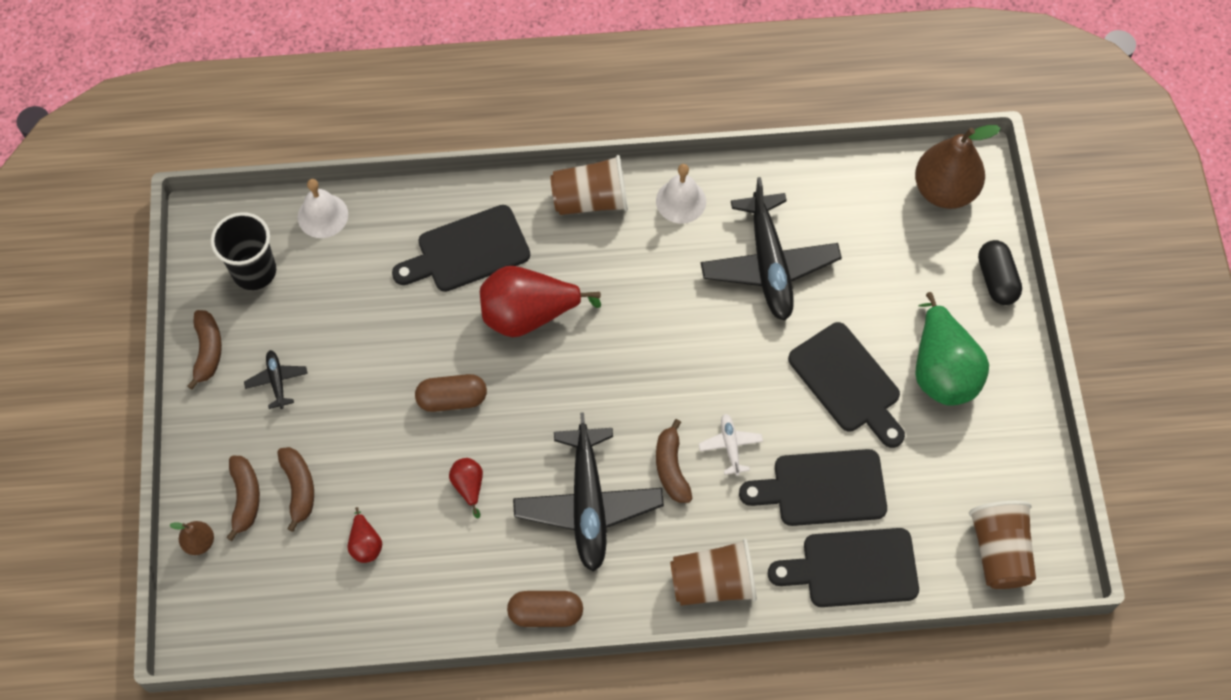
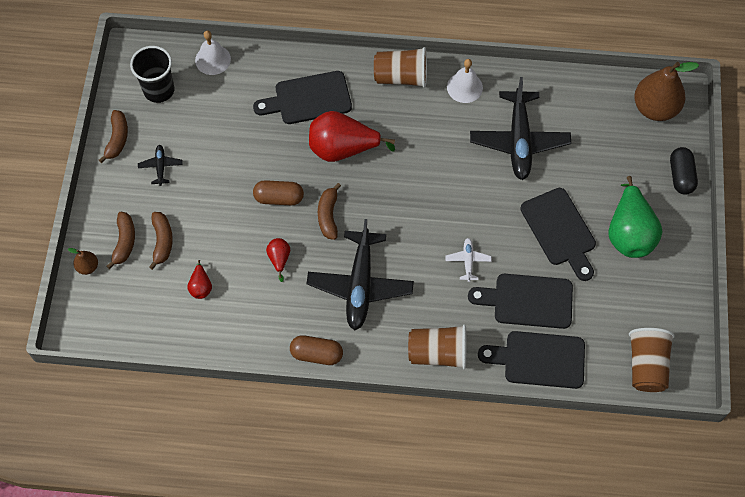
camera: 10 degrees right, 0 degrees up
(671, 468) = (423, 269): brown banana -> brown banana (328, 215)

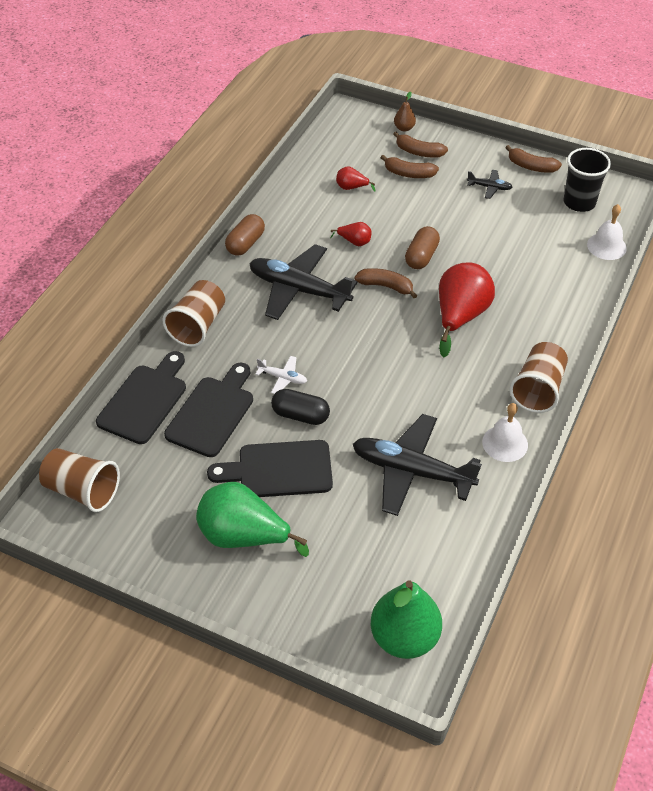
camera: 110 degrees right, 15 degrees down
(308, 99) = (533, 305): black cutting board -> none
(655, 108) = (404, 637): brown pear -> green pear
(681, 176) = (293, 625): black capsule -> black capsule (300, 415)

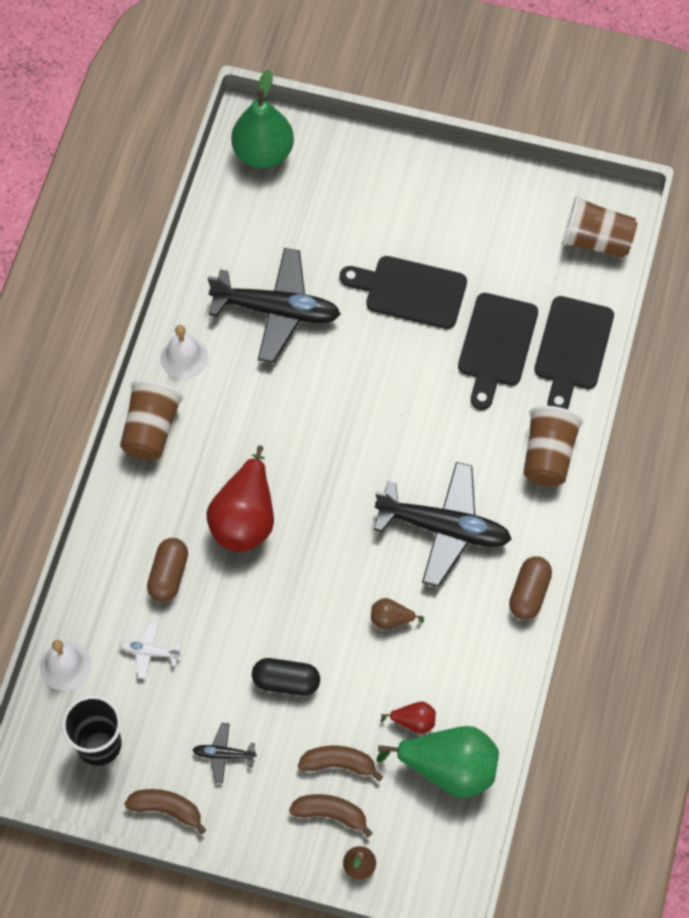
camera: 170 degrees right, 15 degrees up
(243, 536) = (427, 219): green pear -> green pear (449, 768)
(279, 470) = (410, 292): black cutting board -> black cutting board turned 150 degrees counterclockwise
(283, 378) = (433, 400): white plane -> white plane (149, 652)
(300, 415) = (403, 357): black capsule -> black capsule (286, 681)
(354, 242) = (391, 619): red pear -> brown pear
(386, 286) = (339, 551): brown banana -> none
(421, 256) = (302, 608): brown capsule -> brown capsule (168, 575)

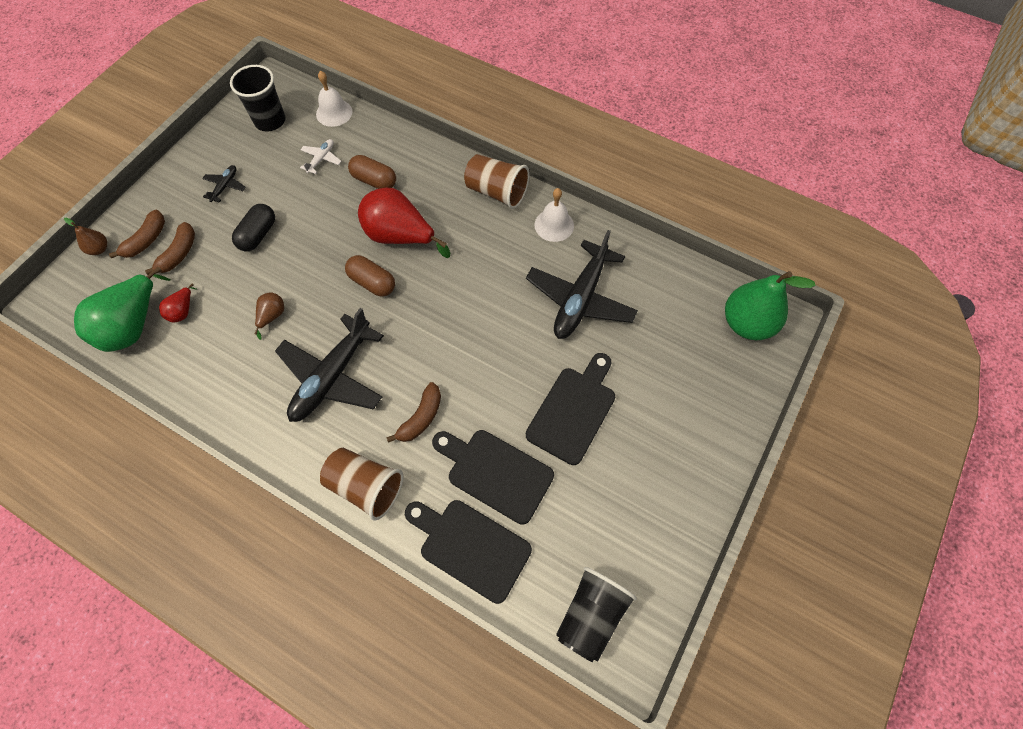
camera: 105 degrees right, 0 degrees up
(167, 809) = (205, 148): brown banana -> brown banana (421, 418)
(529, 593) = (244, 429): brown capsule -> brown capsule (372, 282)
(596, 240) = (591, 615): brown cup -> black cup

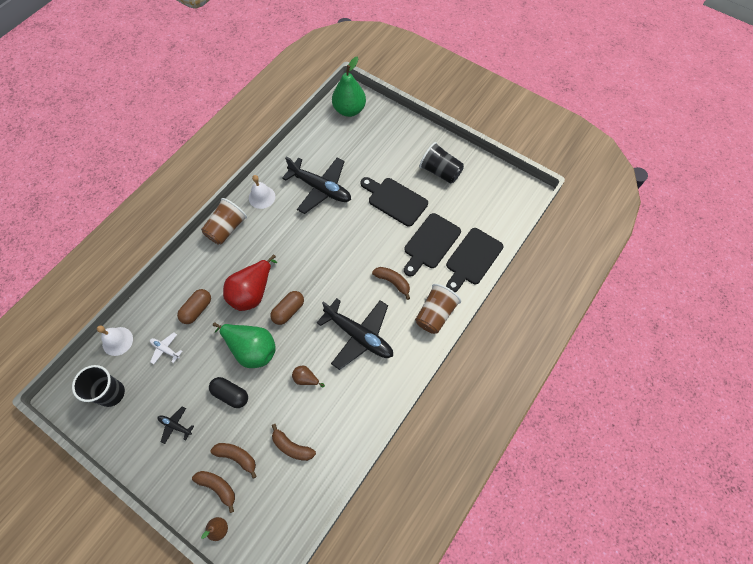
camera: 85 degrees left, 0 degrees up
(133, 326) = (299, 485): green pear -> green pear (251, 349)
(183, 311) = (292, 447): red pear -> brown banana
(591, 615) = (508, 205): black cup -> black cup (440, 171)

